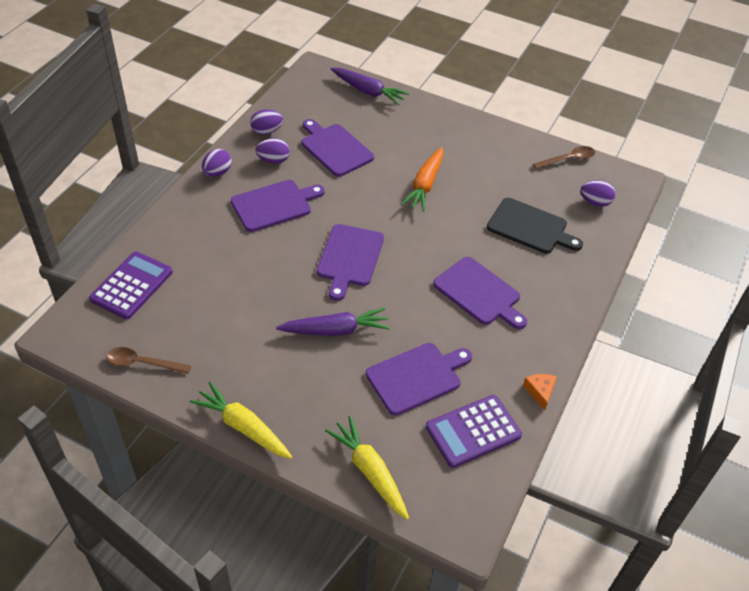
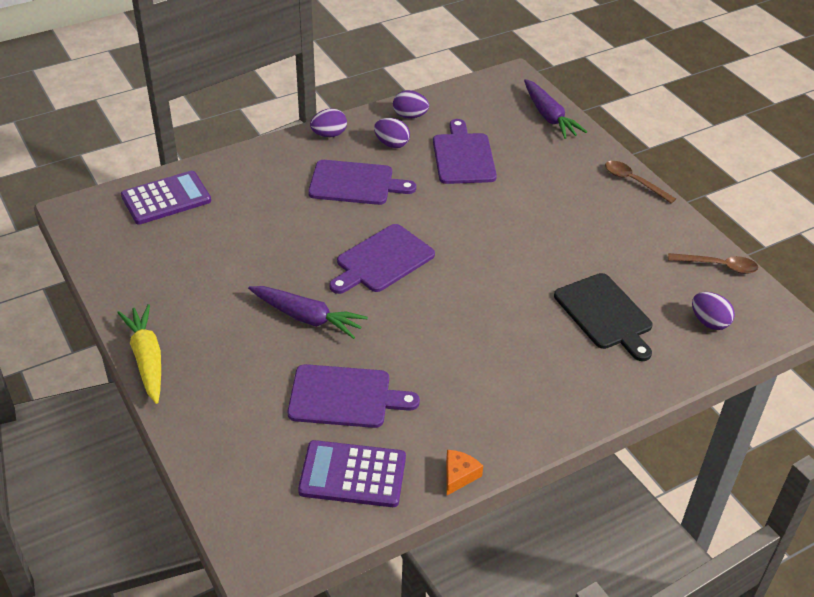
camera: 35 degrees right, 5 degrees down
(142, 363) = (115, 265): brown spoon -> brown spoon (633, 182)
(369, 471) = (219, 456): yellow carrot -> none
(425, 185) = (525, 226): orange carrot -> none
(479, 293) = (485, 351): purple cutting board -> none

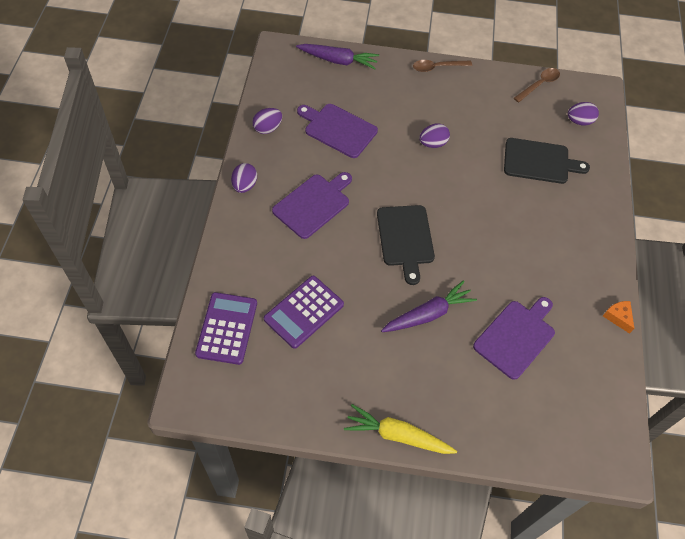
camera: 55 degrees left, 15 degrees up
(352, 475) = (584, 372): purple calculator -> purple calculator (304, 312)
(382, 260) = (405, 238): purple cutting board -> black cutting board
(391, 144) = (289, 158): purple egg -> purple egg (433, 144)

